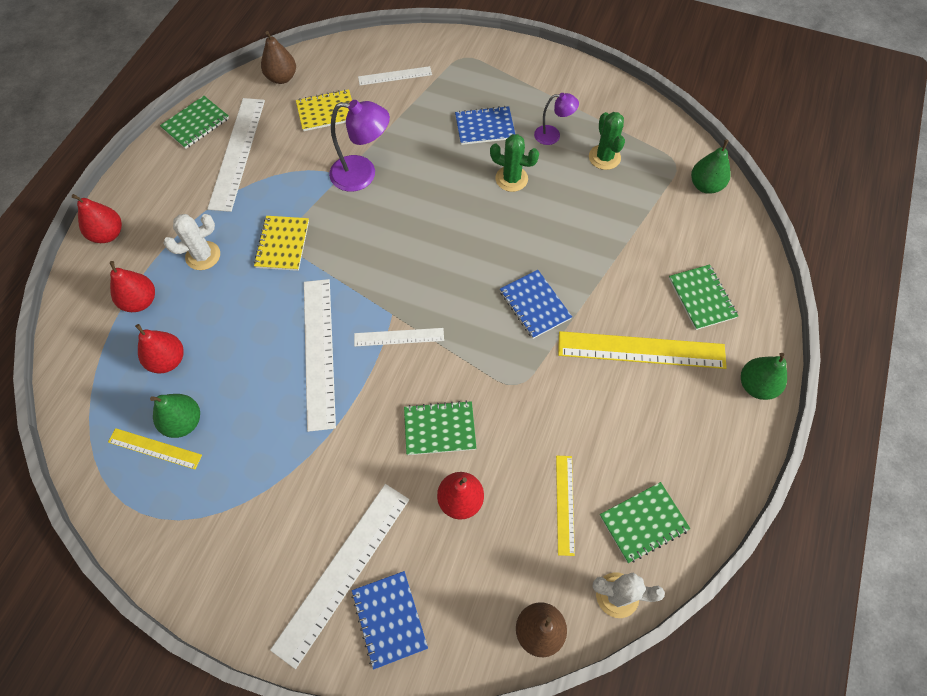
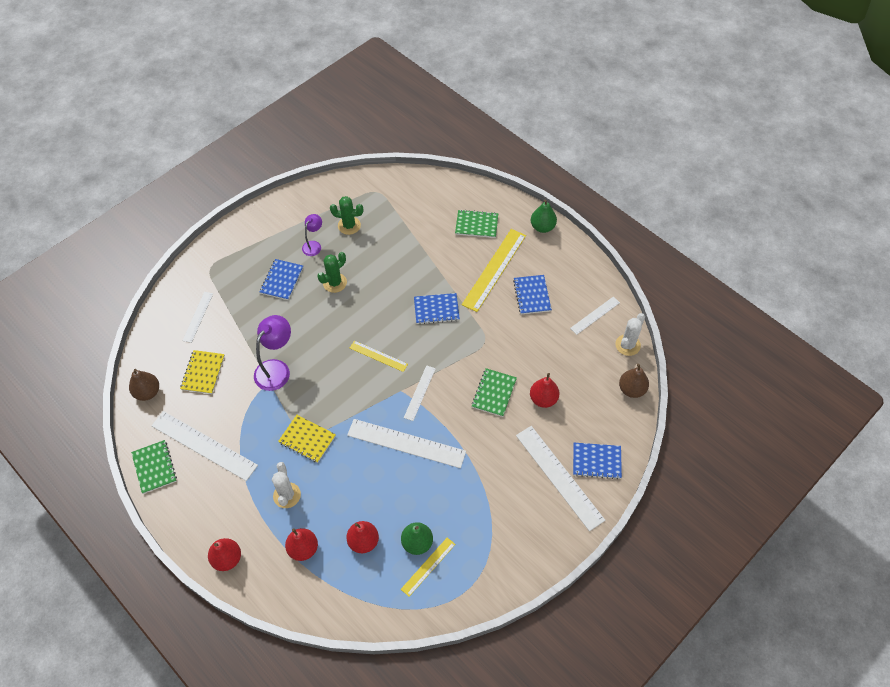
camera: 65 degrees left, 5 degrees down
(565, 504) = (568, 347): yellow ruler -> yellow ruler (378, 356)
(626, 417) = (532, 295): none -> blue notebook
(643, 523) = (595, 315): green notebook -> white ruler
(705, 185) = (401, 185): green pear -> none

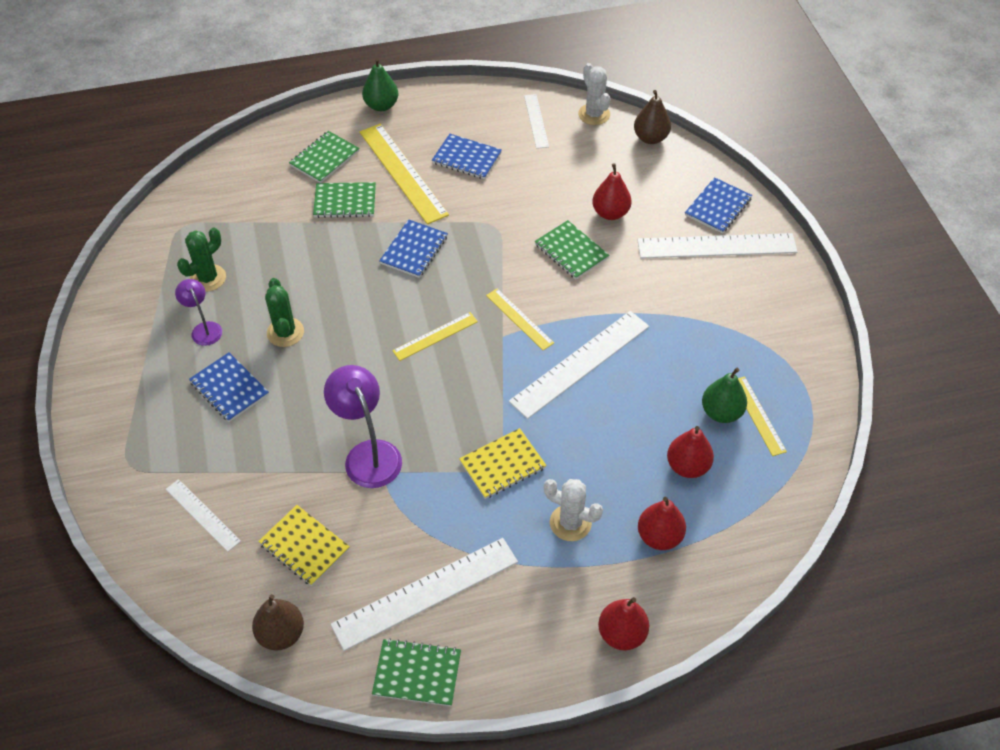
camera: 60 degrees left, 5 degrees down
(420, 393) = (519, 319): white ruler -> yellow ruler
(450, 254) = (345, 202): none -> green notebook

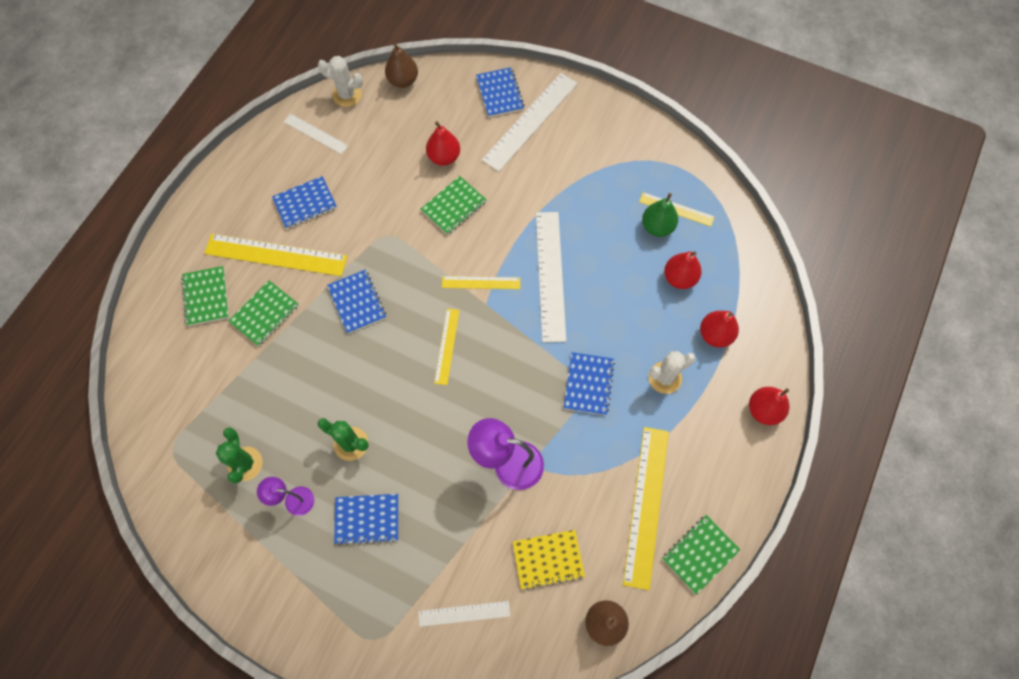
camera: 50 degrees left, 15 degrees up
(381, 105) = (193, 219): green pear -> none
(425, 592) = (646, 505): white ruler -> yellow ruler
(502, 465) = (588, 384): yellow notebook -> blue notebook
(571, 251) = (454, 206): green notebook -> green notebook turned 45 degrees counterclockwise

